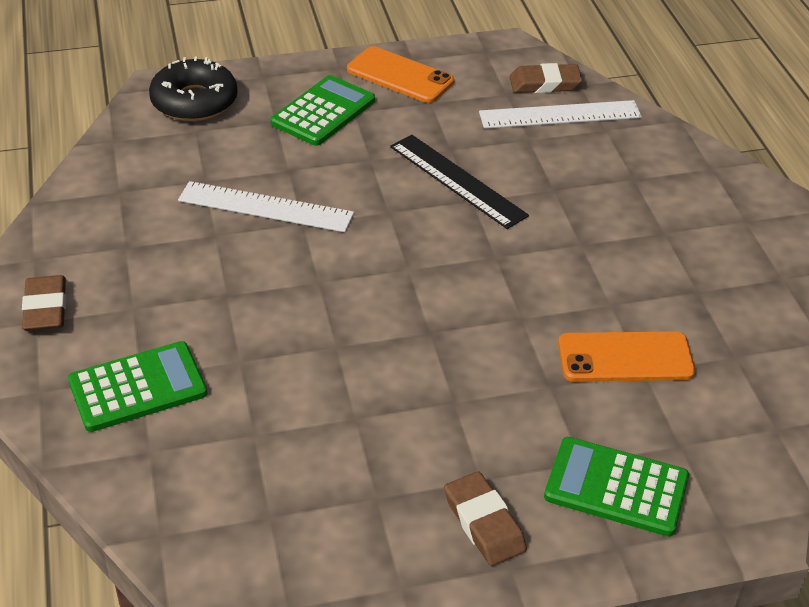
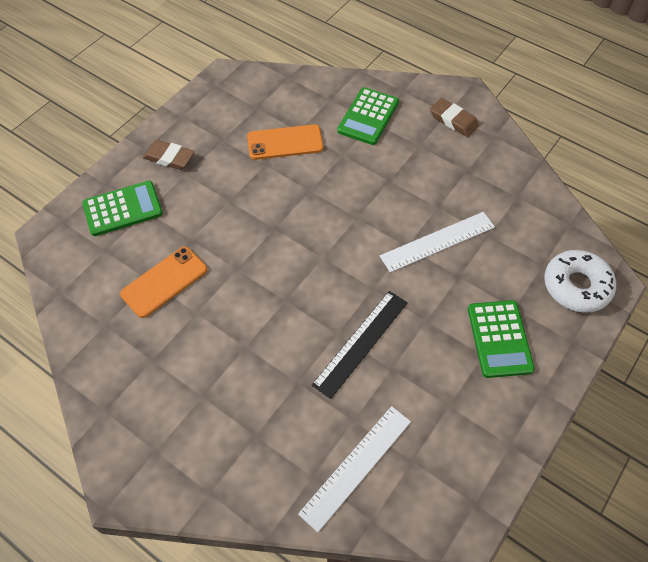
camera: 140 degrees right, 15 degrees up
(194, 101) = (576, 286): black donut -> white donut
(400, 75) = (498, 417): orange phone -> orange phone (285, 142)
(457, 181) = (361, 343): black ruler -> black ruler turned 60 degrees counterclockwise
(545, 84) = (397, 497): brown eraser -> none

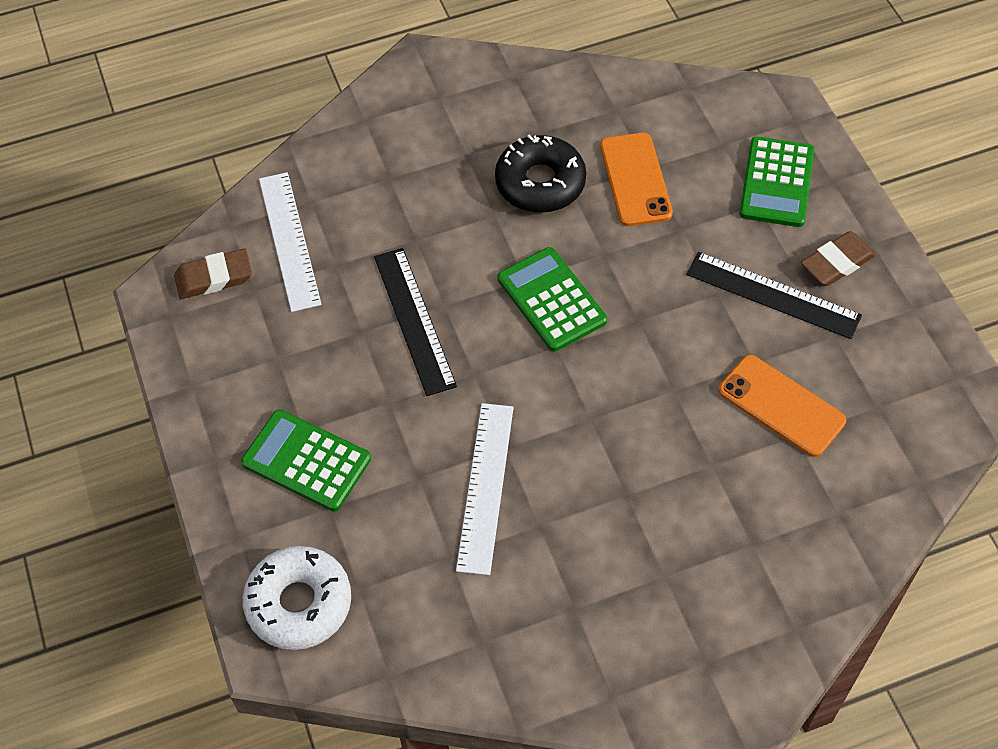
camera: 125 degrees right, 0 degrees up
(200, 334) = (540, 183): none -> black donut
(212, 175) = (773, 295): none -> black ruler
(285, 142) = (781, 406): orange phone -> orange phone turned 75 degrees counterclockwise
(368, 116) = (767, 542): green calculator -> green calculator (551, 300)
(453, 120) = (683, 660): brown eraser -> brown eraser (214, 278)

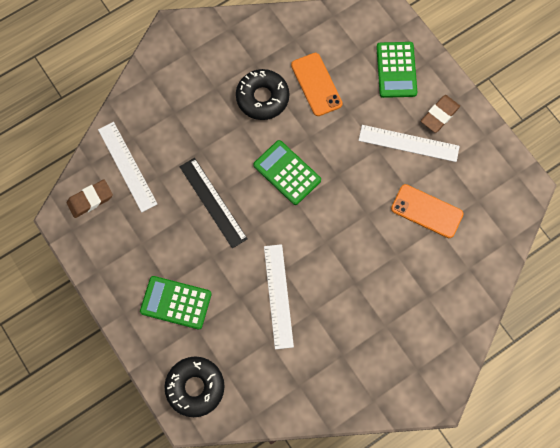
camera: 15 degrees left, 15 degrees up
(299, 603) = (195, 387): white donut -> black donut
(773, 295) = (408, 143): black ruler -> white ruler

